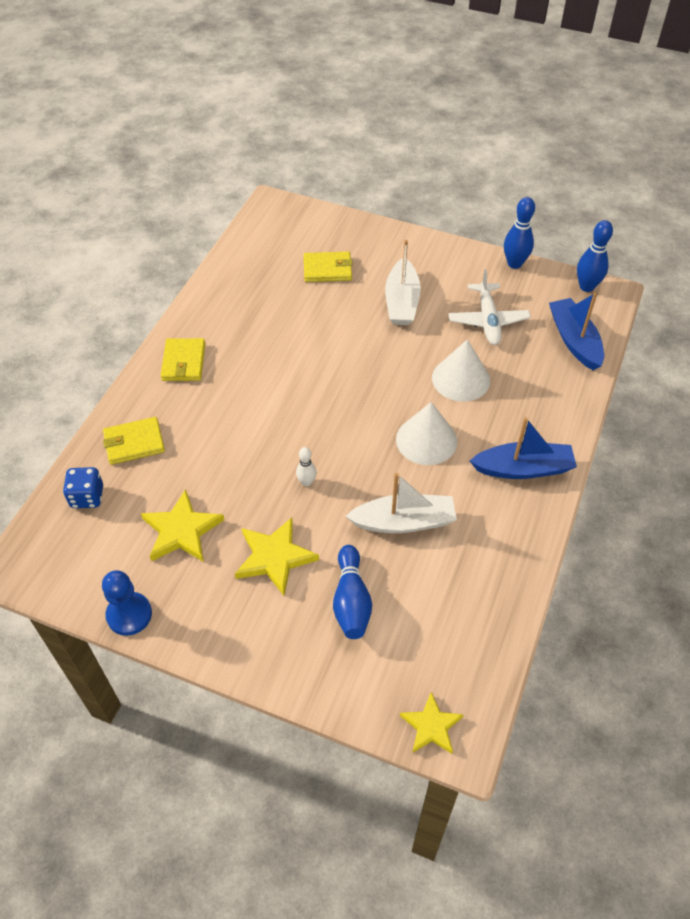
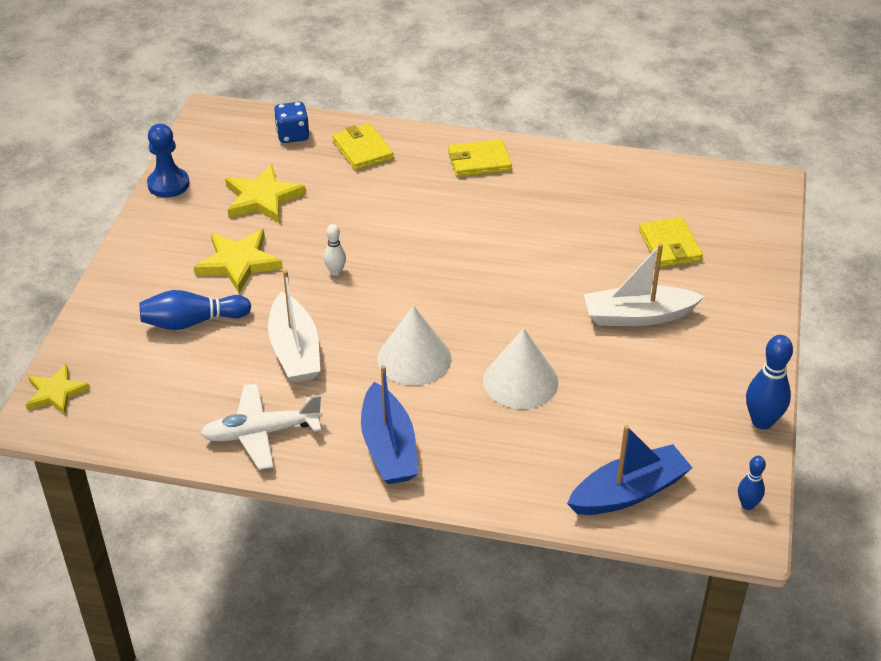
camera: 80 degrees right, 10 degrees down
(488, 320) = (634, 400): white plane -> white plane (261, 433)
(586, 287) = (747, 505): blue bowling pin -> blue bowling pin, size x0.58

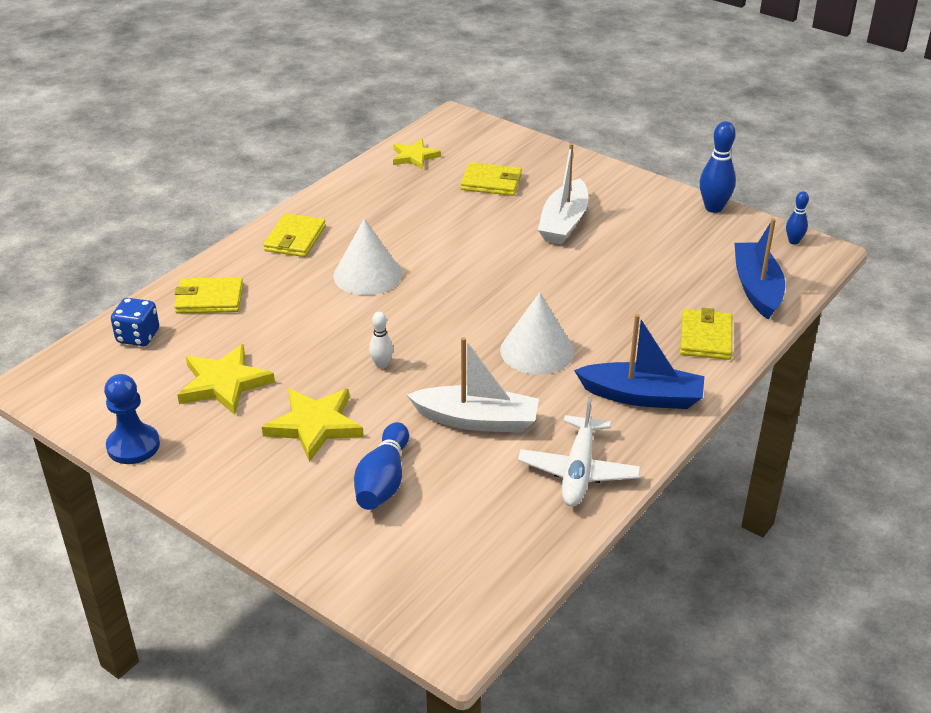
camera: 65 degrees left, 5 degrees down
(56, 393) = (424, 616): yellow star -> yellow star (414, 157)
(511, 471) = (705, 337): none -> yellow wallet
(520, 381) = (602, 302): white cone -> white cone (367, 275)

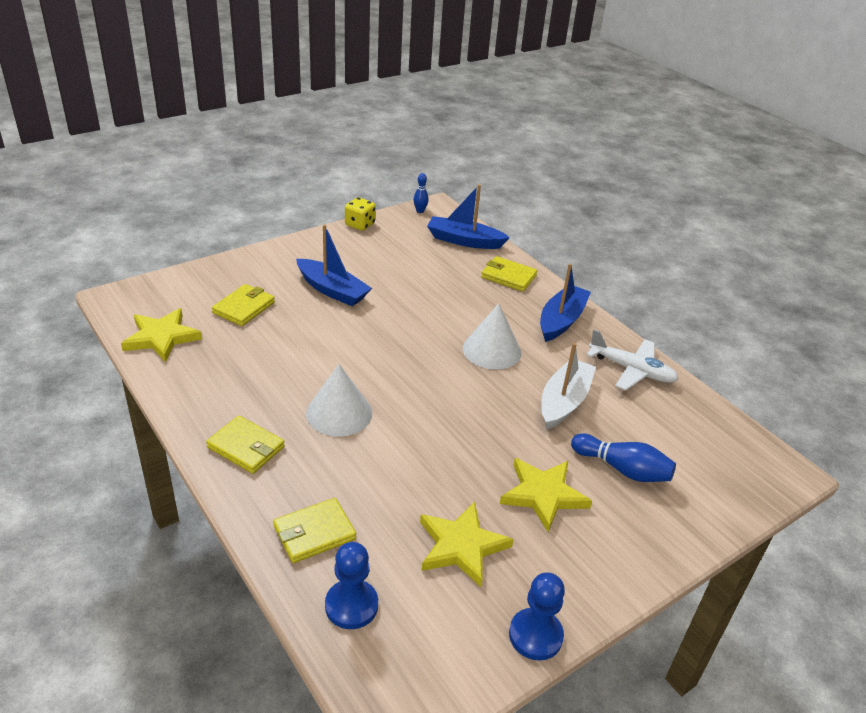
camera: 75 degrees left, 0 degrees up
(138, 336) = (351, 605): blue dice -> blue pawn
(209, 299) = (314, 533): yellow wallet -> yellow wallet turned 45 degrees clockwise
(381, 365) = (476, 435): white bowling pin -> none
(414, 157) = (161, 337): yellow star -> yellow star, size x1.50
(563, 223) = (332, 290): white boat -> blue boat
(713, 208) = (360, 225): blue bowling pin -> yellow dice

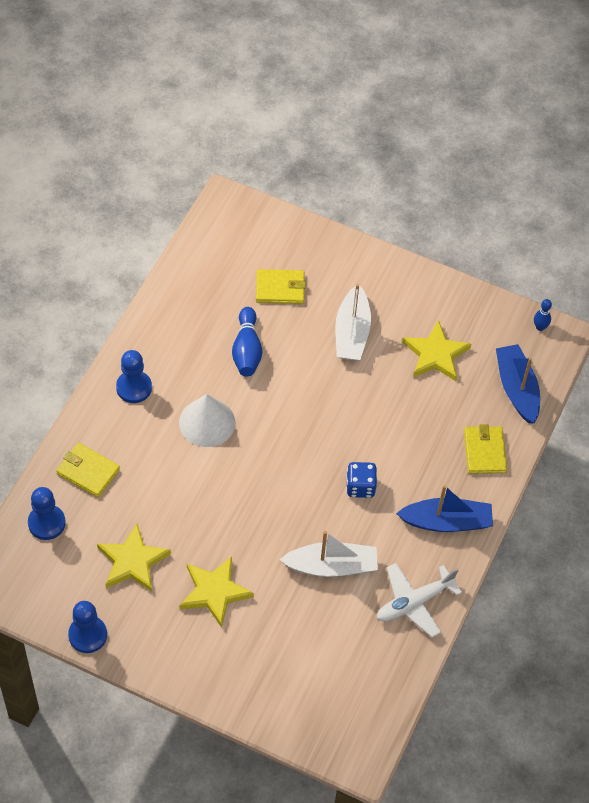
camera: 60 degrees right, 20 degrees up
(161, 337) = (205, 262): yellow star -> yellow star (435, 354)
(246, 447) = (134, 388): yellow wallet -> blue pawn
(332, 290) = (352, 332): blue boat -> white boat
(360, 225) = (471, 294): yellow dice -> none
(492, 350) = (360, 487): white cone -> blue dice
(622, 469) = (279, 636): blue bowling pin -> blue bowling pin (247, 350)
(632, 370) = (414, 603): white plane -> white plane turned 60 degrees clockwise

